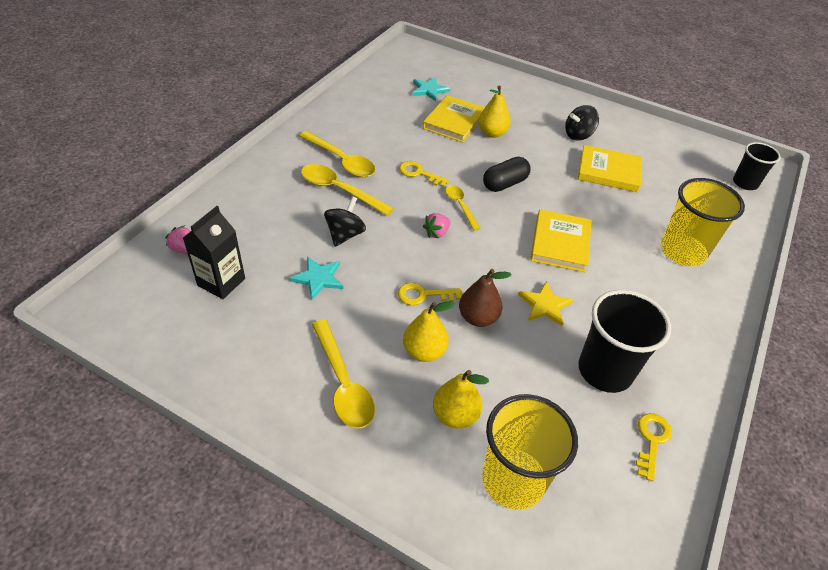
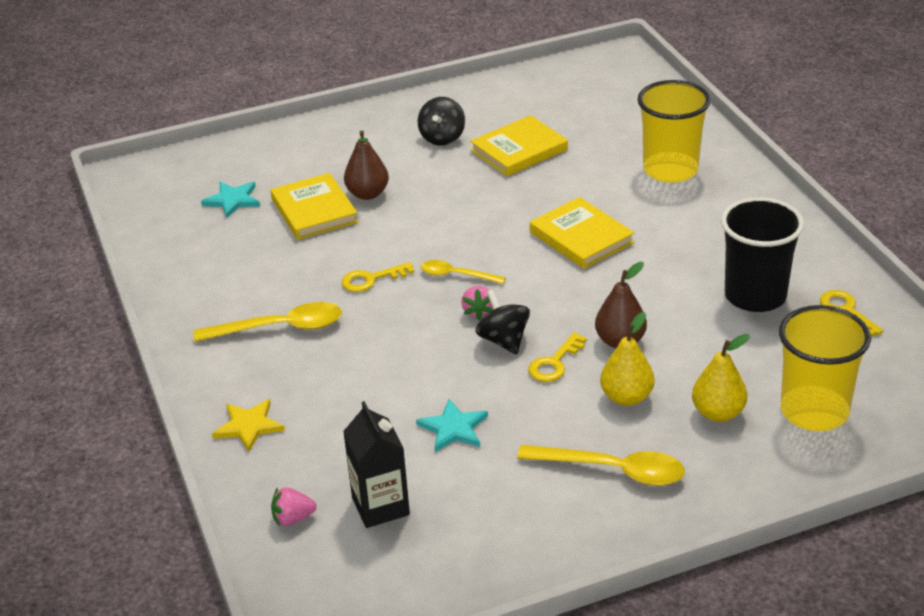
camera: 45 degrees left, 10 degrees down
(339, 190) = (330, 352): yellow spoon -> none
(345, 235) = (408, 379): black spinning top -> black spinning top (503, 340)
(492, 133) = (367, 194): yellow pear -> brown pear
(504, 184) = (458, 228): black capsule -> none
(544, 305) = (648, 290): yellow star -> yellow star (248, 426)
(745, 183) = (628, 79): black cup -> none

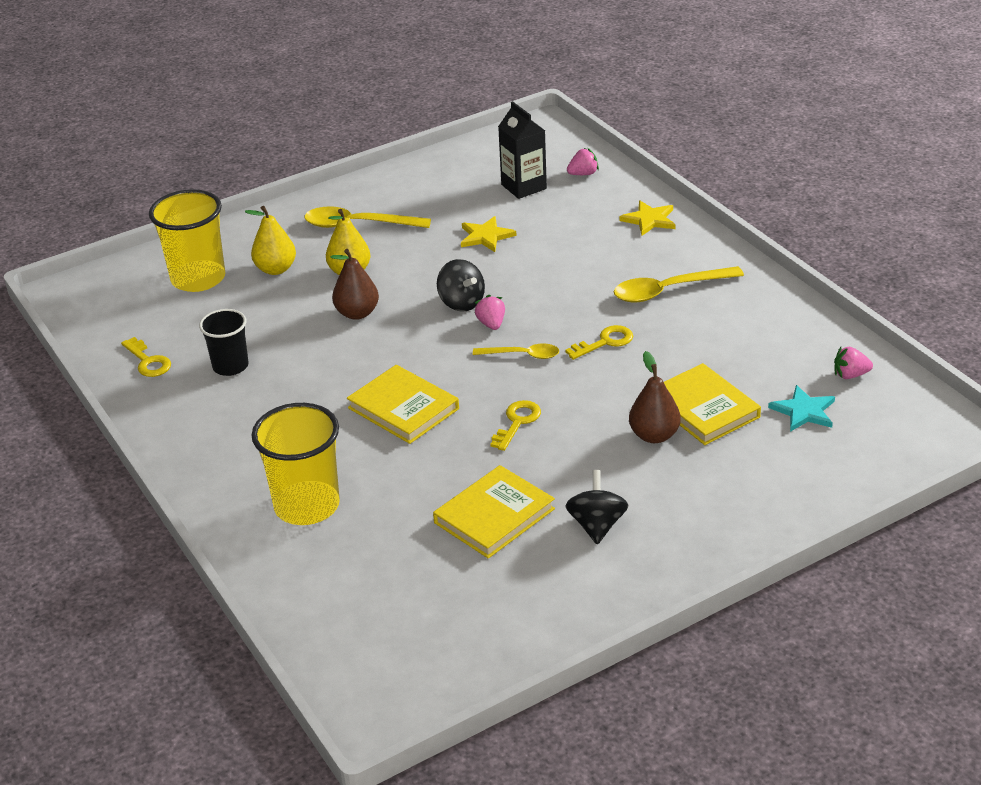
camera: 170 degrees right, 0 degrees up
(170, 225) = (850, 375): none -> pink strawberry
(453, 428) = (486, 236): turquoise star -> yellow star
(554, 363) = (413, 290): yellow key -> yellow key (517, 422)
(755, 296) = (230, 366): black cup -> black cup, size x0.61

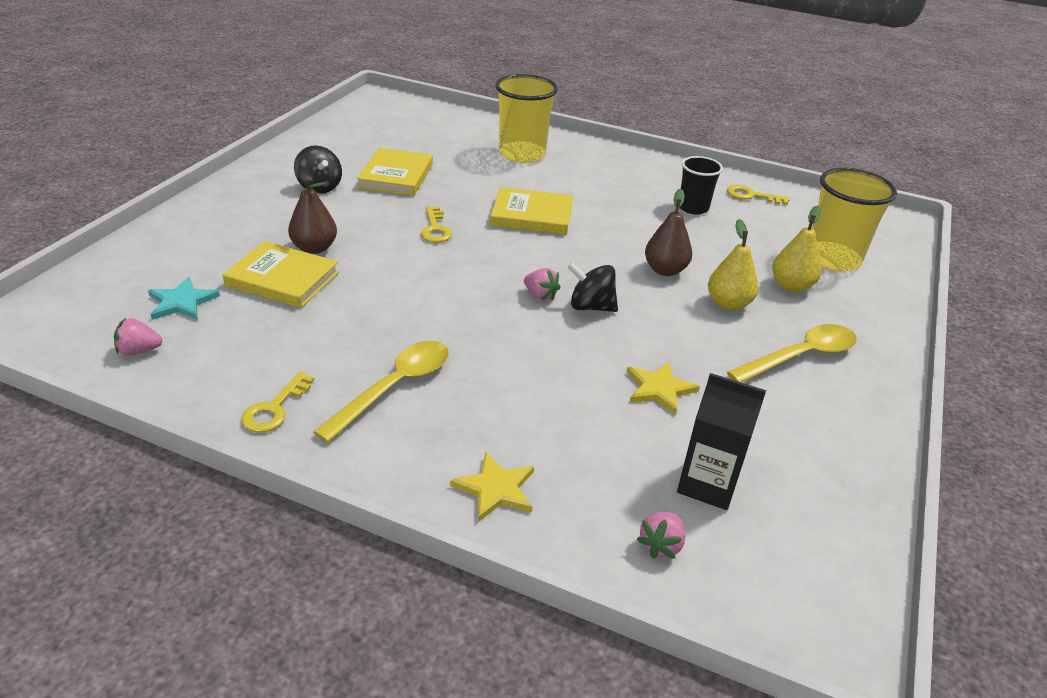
camera: 140 degrees right, 0 degrees up
(522, 355) = (483, 277): yellow spoon -> none
(605, 342) = (418, 310): yellow key -> yellow key (275, 408)
(850, 375) = (139, 351): pink strawberry -> pink strawberry turned 150 degrees counterclockwise

